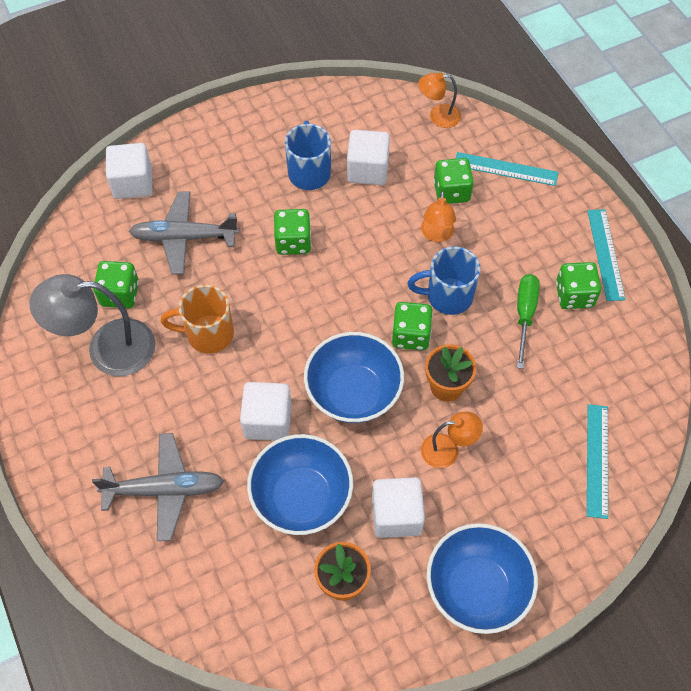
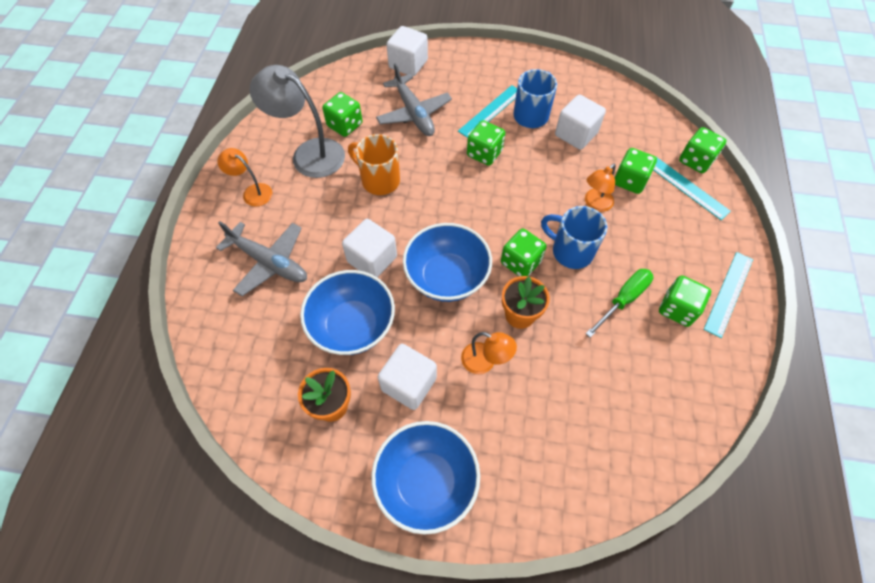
camera: 35 degrees right, 0 degrees up
(184, 238) = (413, 113): grey plane -> grey plane turned 150 degrees counterclockwise
(438, 116) = (658, 125): orange lamp -> orange lamp (252, 192)
(496, 136) = (695, 161): none -> green dice
(597, 460) = (602, 449): turquoise ruler -> turquoise ruler (490, 111)

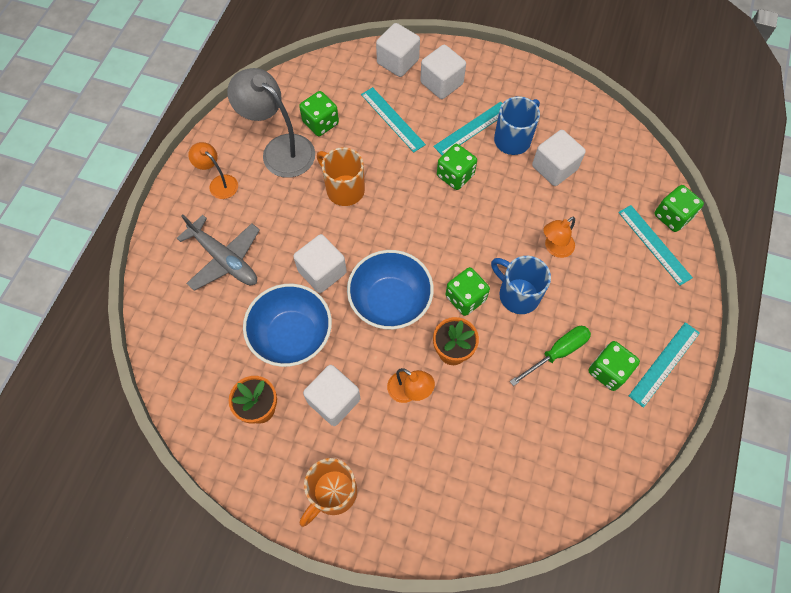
camera: 10 degrees right, 5 degrees up
(413, 113) = (392, 119): grey plane -> turquoise ruler
(426, 482) = (332, 493): blue bowl -> orange mug
(453, 77) = (441, 83): none -> white cube
(630, 181) = (597, 228): green dice -> none

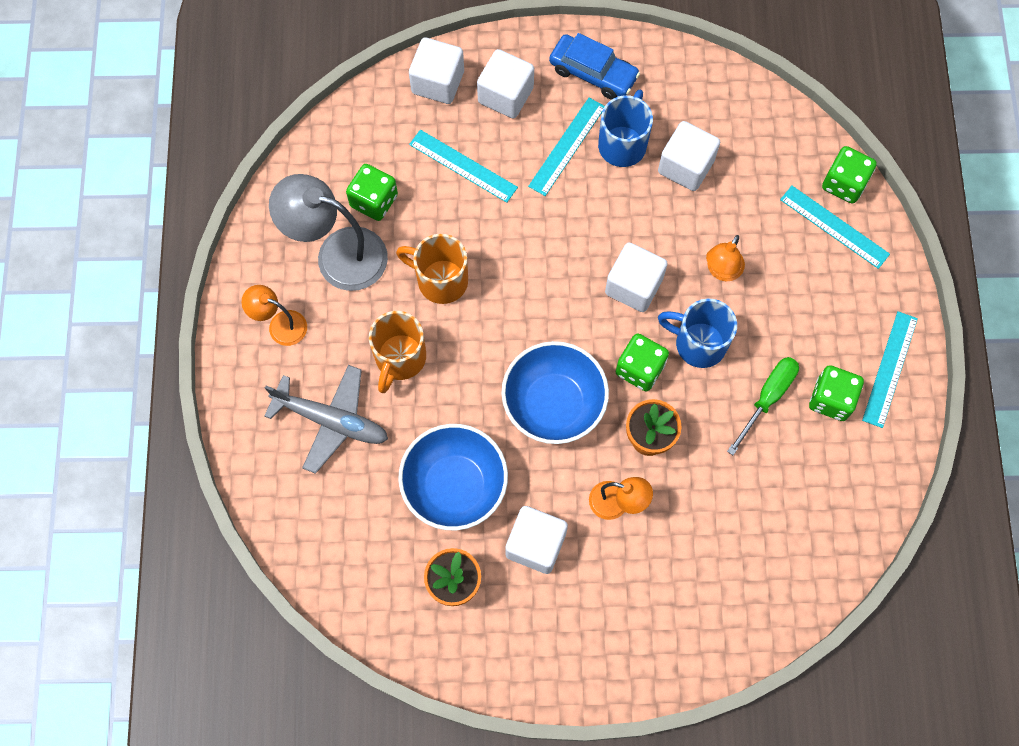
camera: 20 degrees left, 5 degrees up
(322, 272) = (457, 395): white cube -> white cube (633, 286)
(332, 493) = (576, 648): orange mug -> orange mug (400, 359)
(455, 175) = (570, 216): green dice -> none
(510, 87) = (593, 73): none -> blue car

